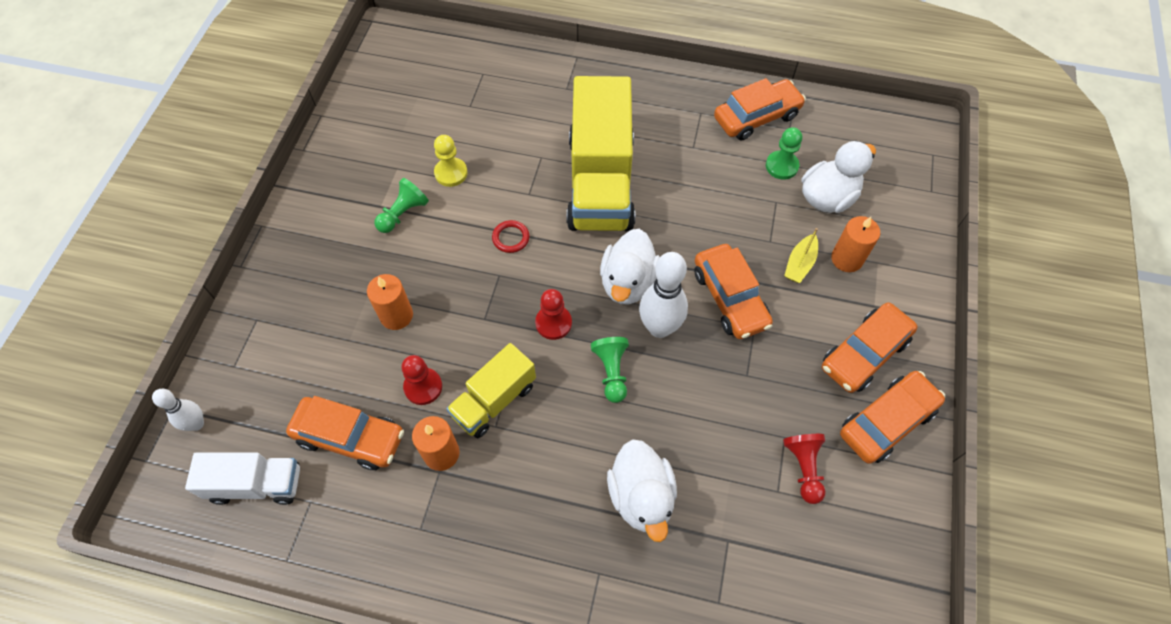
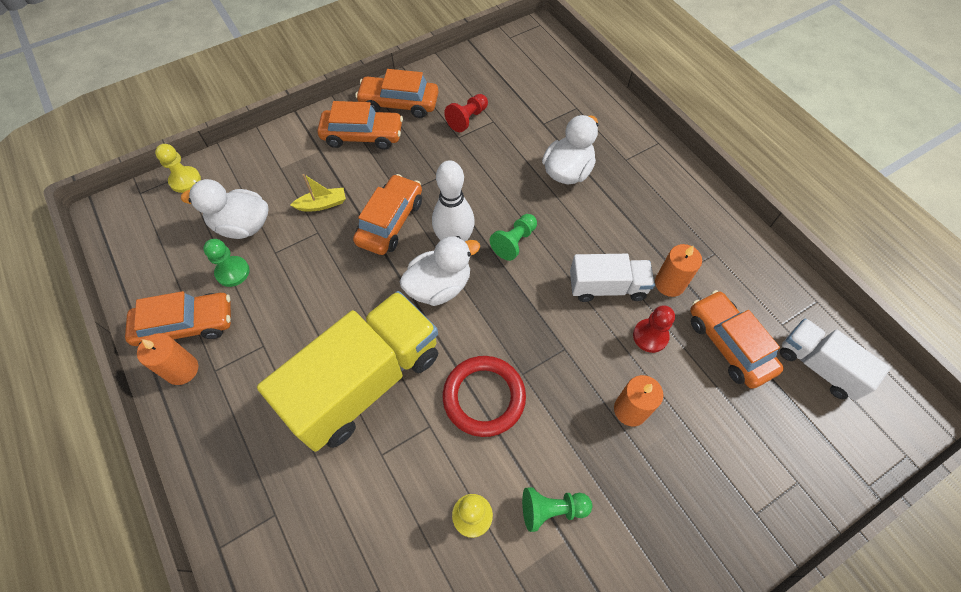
camera: 135 degrees left, 0 degrees up
(196, 424) = (851, 453): white bowling pin -> none
(494, 400) = (607, 287): yellow truck -> white truck
(511, 238) = (484, 397): red ring -> red ring, size x2.06
(553, 323) = (519, 303): red pawn -> none
(756, 117) = (186, 325): orange car -> orange car turned 150 degrees clockwise
(846, 259) = (293, 183): orange candle -> orange candle (182, 369)
(922, 189) = (185, 180): none -> yellow pawn

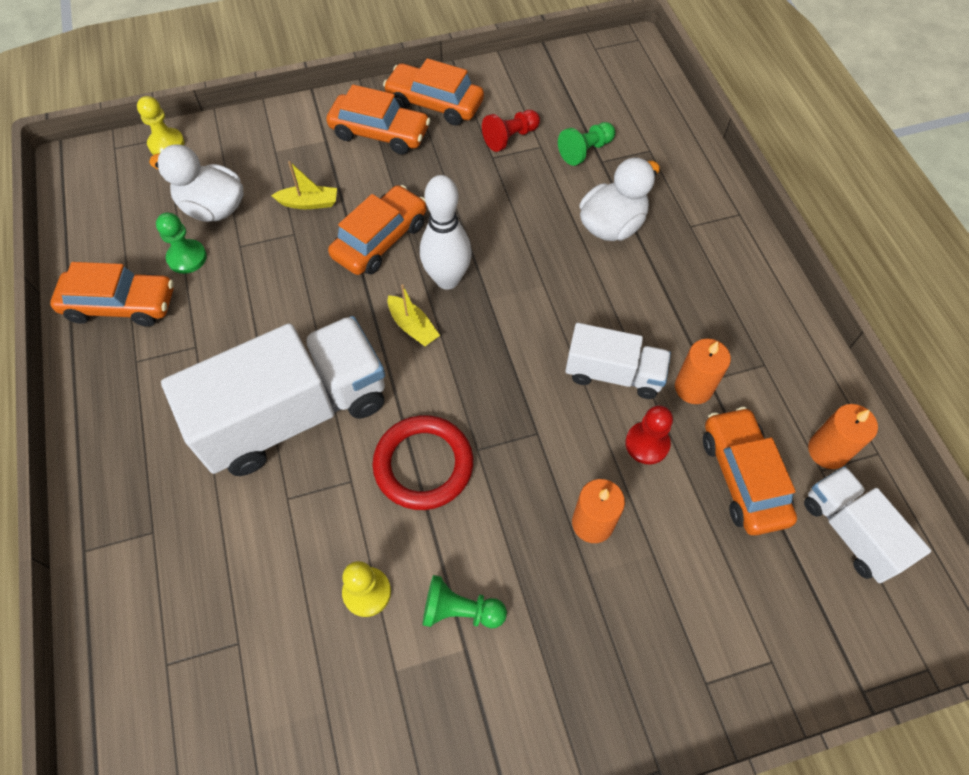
camera: 15 degrees right, 0 degrees up
(182, 369) = (102, 352): orange candle -> orange candle (827, 451)
(365, 382) = (294, 414): yellow truck -> white truck
(439, 286) = (413, 327): white duck -> yellow boat
(514, 242) = (518, 295): green pawn -> green pawn (585, 151)

